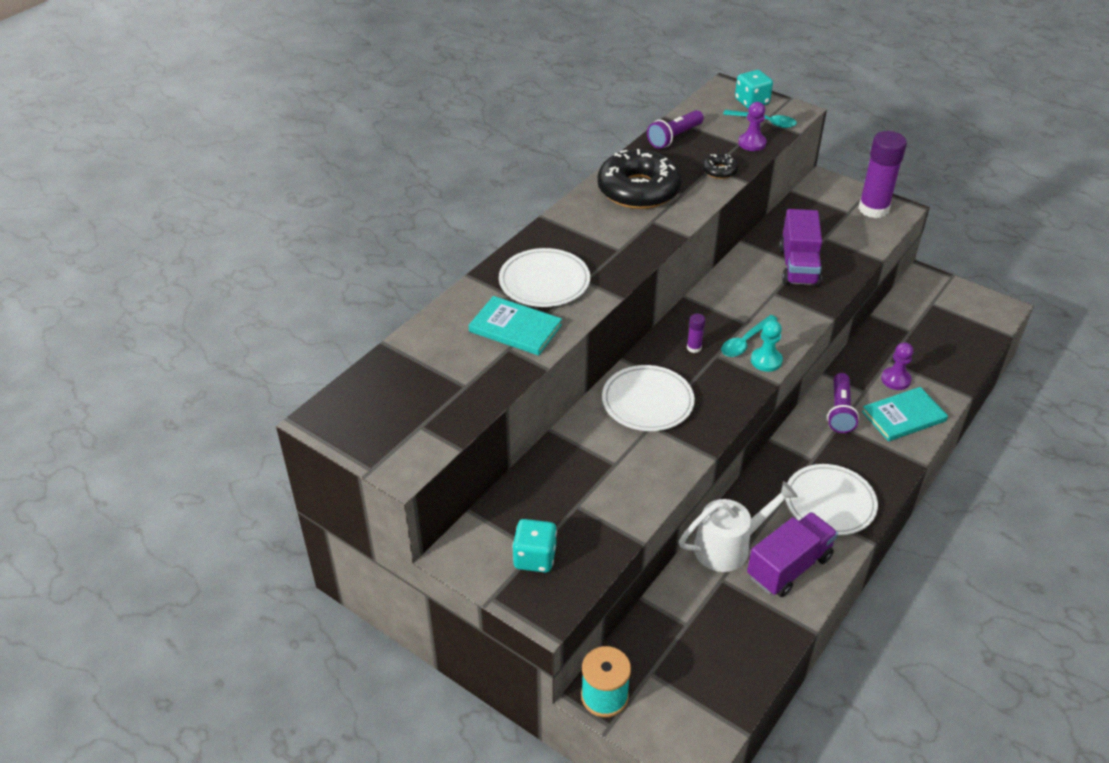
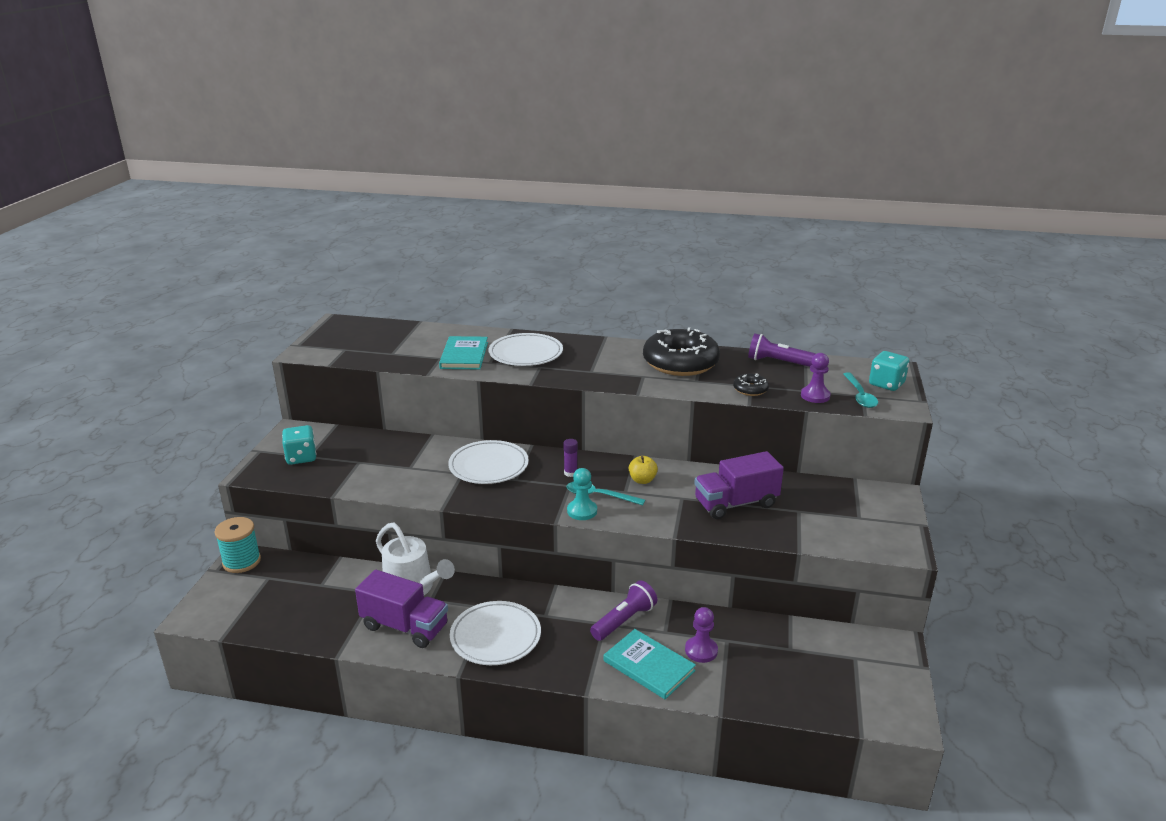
camera: 65 degrees right, 15 degrees down
(732, 306) = (642, 480): none -> yellow apple
(840, 411) = (624, 620): purple flashlight -> purple flashlight turned 150 degrees clockwise
(873, 209) = (884, 532): purple glue stick -> none

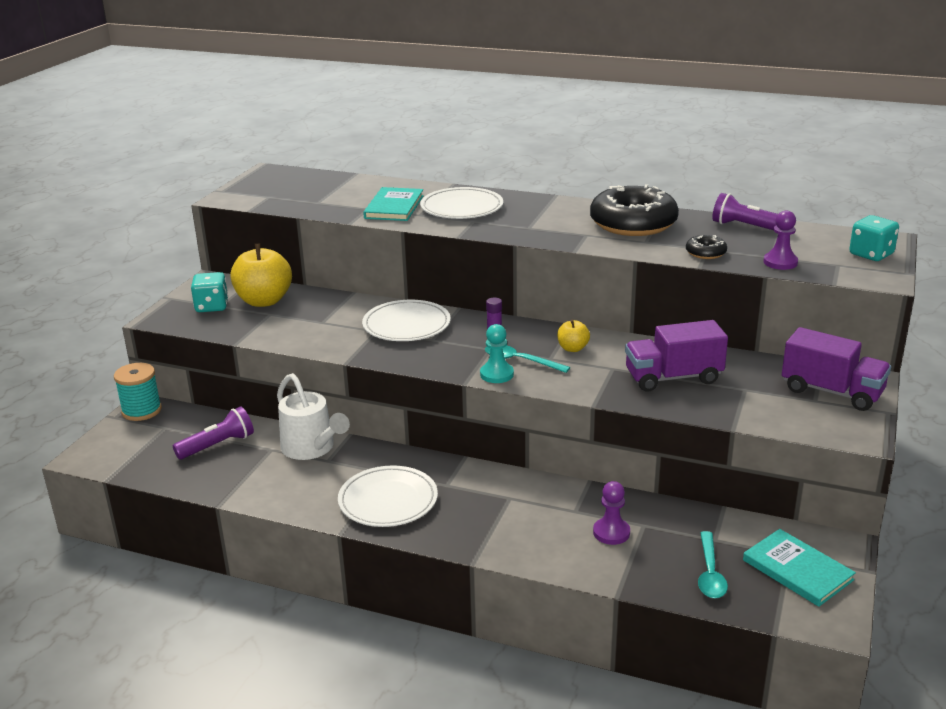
camera: 10 degrees right, 0 degrees up
(350, 448) = (264, 301): none -> yellow apple
(405, 627) = (294, 484): purple truck -> purple truck (831, 392)
(624, 620) = (532, 496): purple flashlight -> purple flashlight (218, 445)
(649, 666) = (548, 542): turquoise book -> turquoise book (797, 570)
(860, 396) = (834, 264): turquoise spoon -> turquoise spoon (710, 573)

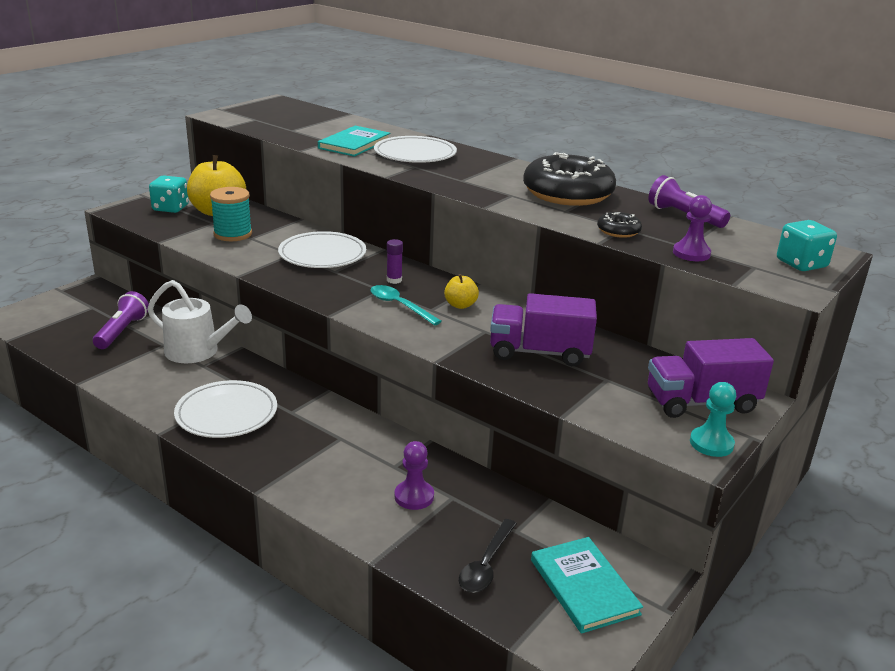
camera: 15 degrees right, 0 degrees up
(142, 411) = (86, 290): turquoise spool -> turquoise spool (233, 234)
(218, 445) = (122, 331): purple flashlight -> purple flashlight turned 60 degrees counterclockwise
(312, 448) = (198, 352): white watering can -> white watering can turned 45 degrees counterclockwise
(496, 374) = (367, 313): turquoise pawn -> turquoise pawn (711, 443)
(710, 573) = (486, 564): turquoise spoon -> black spoon
(831, 392) = (701, 402): purple truck -> purple truck turned 120 degrees clockwise

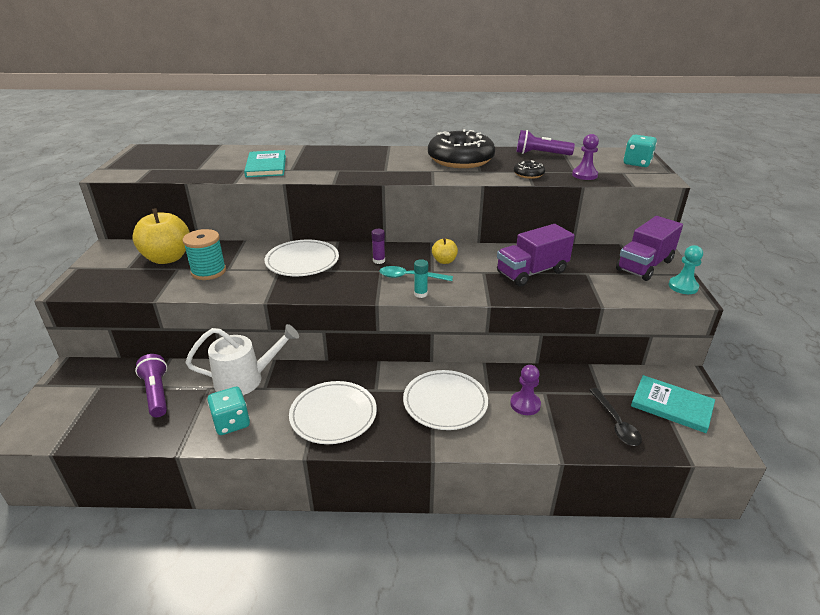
camera: 35 degrees left, 5 degrees up
(170, 208) = (119, 269): turquoise dice -> turquoise dice (231, 422)
(384, 324) = (420, 294): none -> turquoise glue stick
(415, 154) = (322, 161): white plate -> white plate (445, 402)

